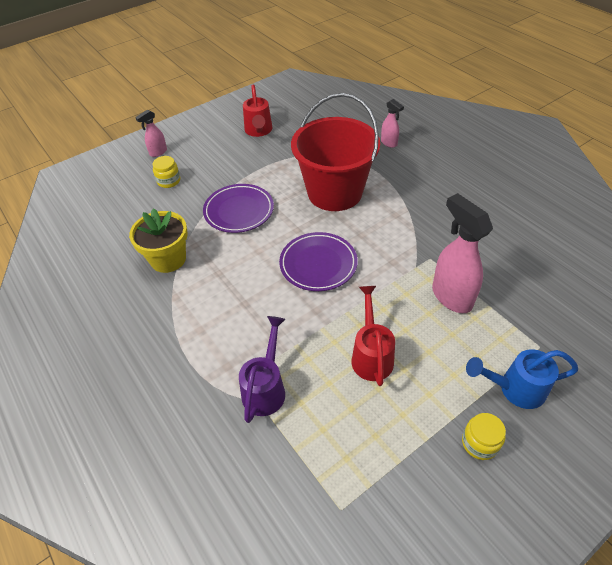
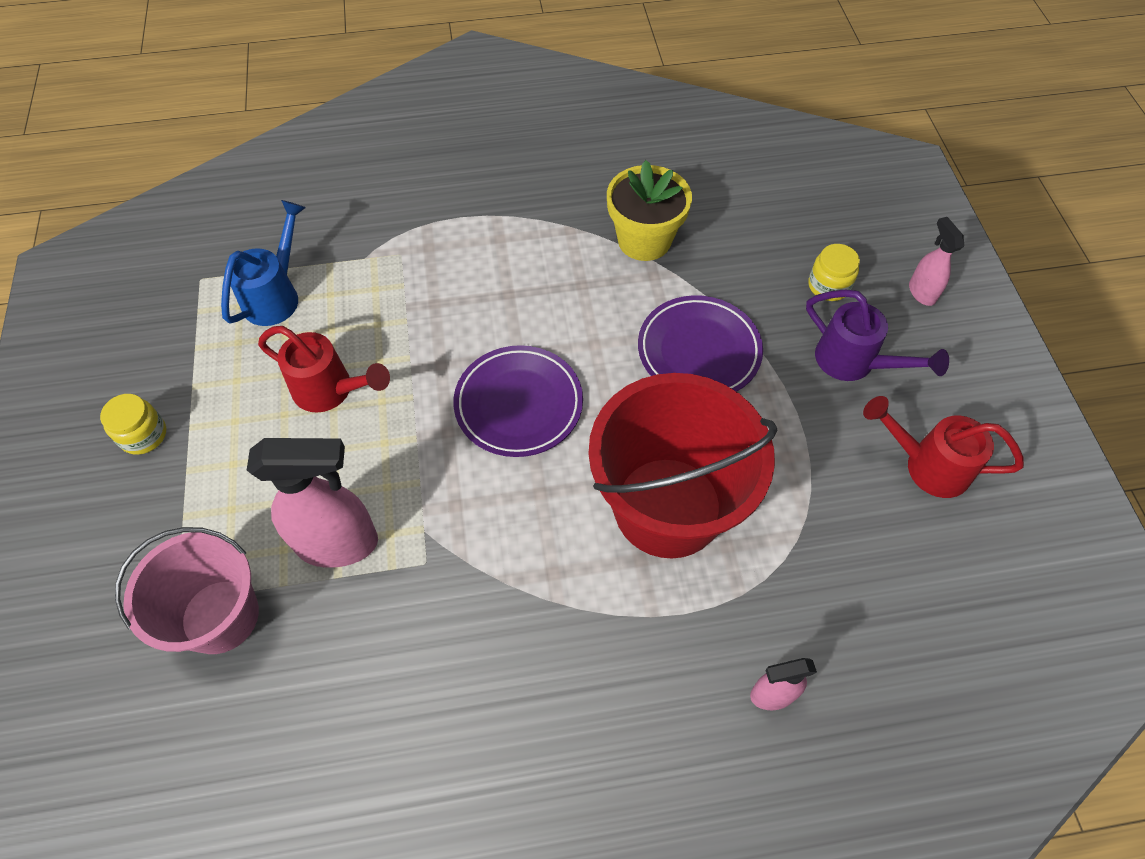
camera: 115 degrees right, 10 degrees up
(266, 387) = (373, 271): purple watering can -> purple watering can (854, 363)
(514, 389) = (160, 519): blue watering can -> blue watering can (276, 294)
(527, 322) = (220, 616): none -> pink bucket

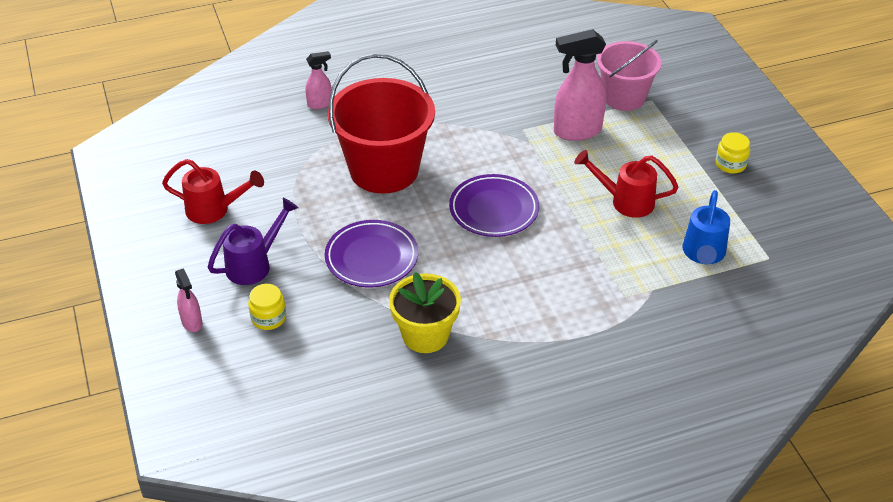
camera: 170 degrees right, 15 degrees down
(854, 363) = (255, 264): purple watering can -> purple watering can turned 105 degrees clockwise

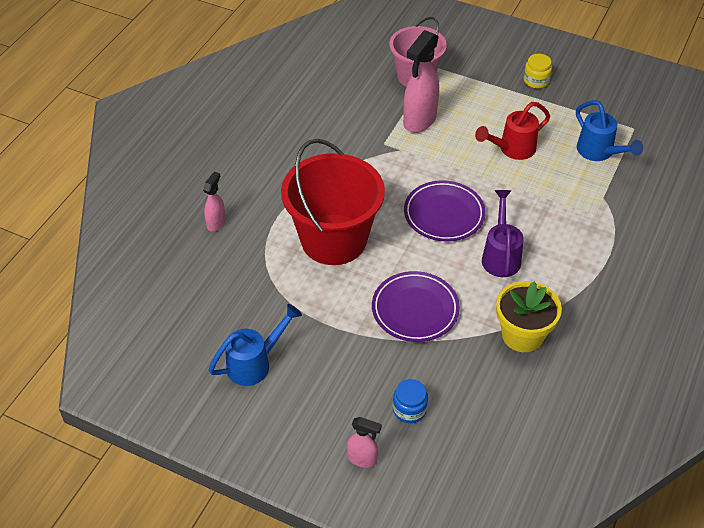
camera: 45 degrees left, 5 degrees up
(214, 210) = (255, 363): red watering can -> blue watering can
(255, 264) = (344, 379): purple watering can -> purple watering can (501, 255)
(268, 318) = (409, 409): yellow jar -> blue jar

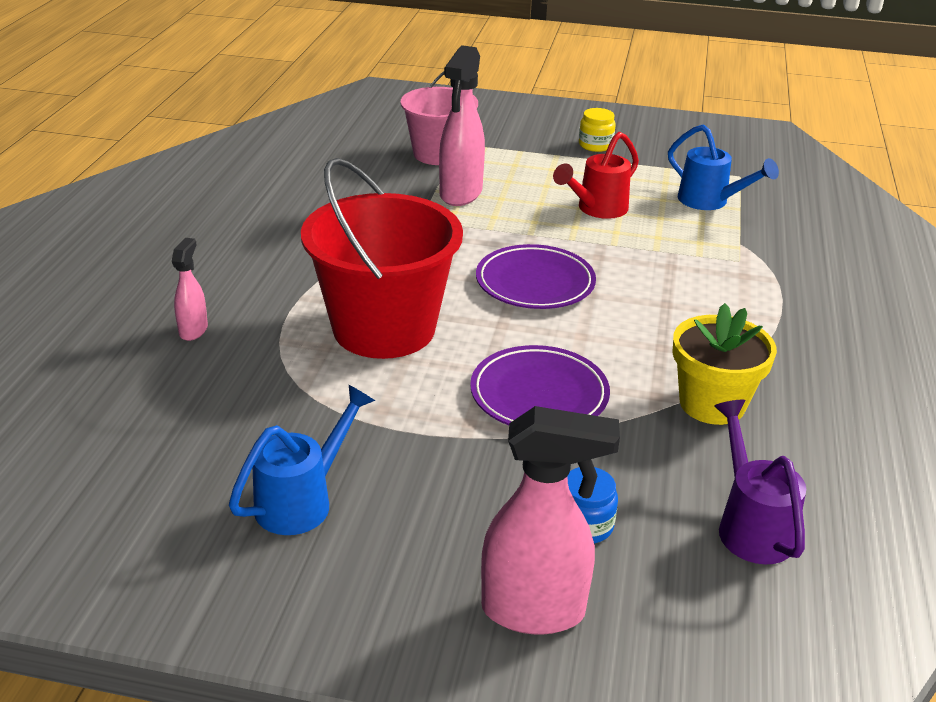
camera: 15 degrees left, 15 degrees down
(362, 459) = (534, 611): pink spray bottle -> pink spray bottle, size x1.91
(501, 255) = (635, 317): purple watering can -> purple watering can (750, 525)

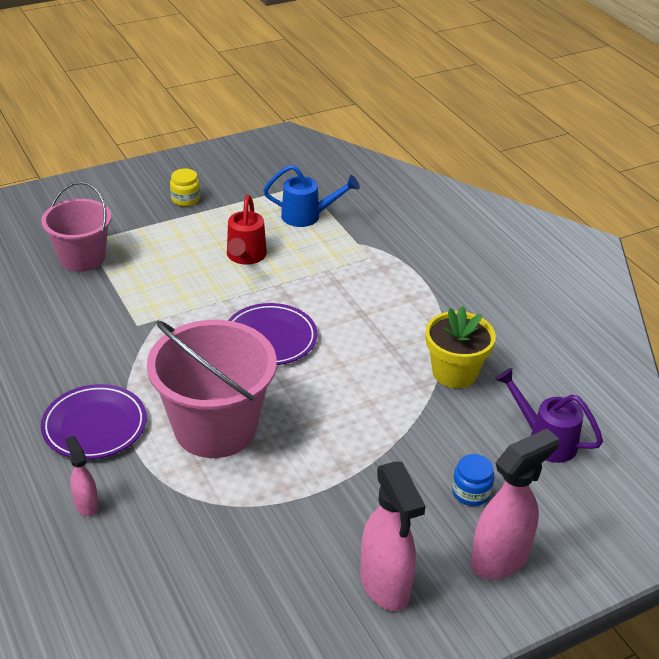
camera: 40 degrees left, 5 degrees up
(303, 500) = (309, 578): blue watering can -> none
(384, 328) = (215, 427): red bucket -> pink bucket
(460, 194) = (140, 288): pink spray bottle -> pink spray bottle (385, 586)
(539, 395) = (360, 421): purple plate -> purple plate (94, 426)

